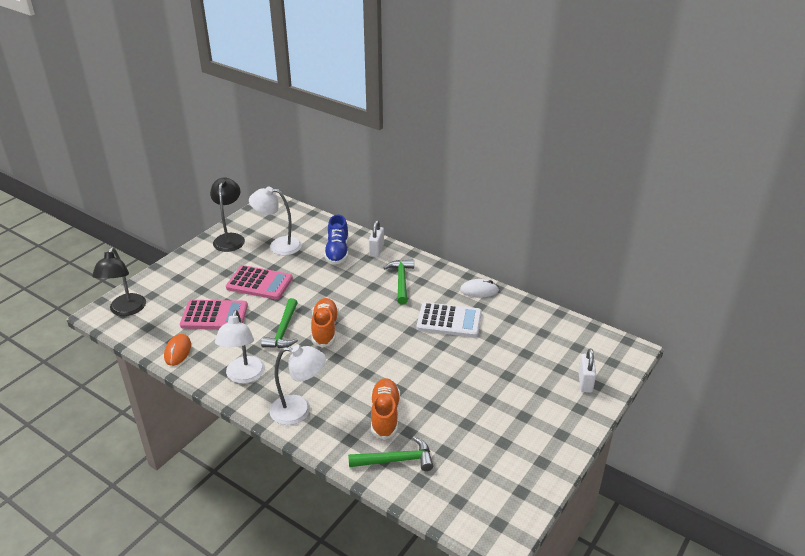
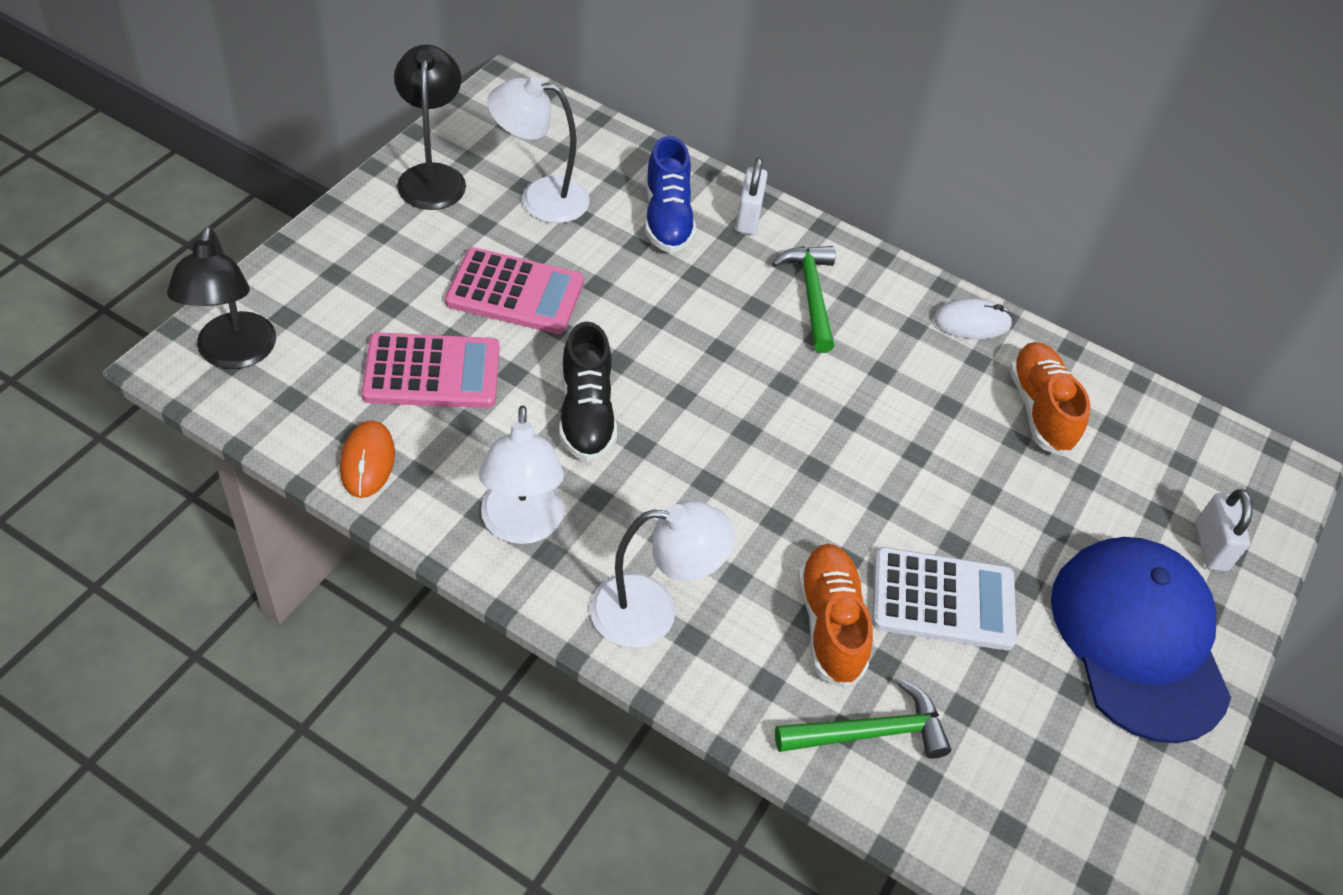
camera: 10 degrees left, 15 degrees up
(283, 330) = (586, 413): green hammer -> black shoe
(325, 329) = (672, 411): orange shoe -> orange shoe (1040, 409)
(449, 321) = (923, 395): white calculator -> white calculator (942, 600)
(540, 422) = (1138, 639): none -> blue cap

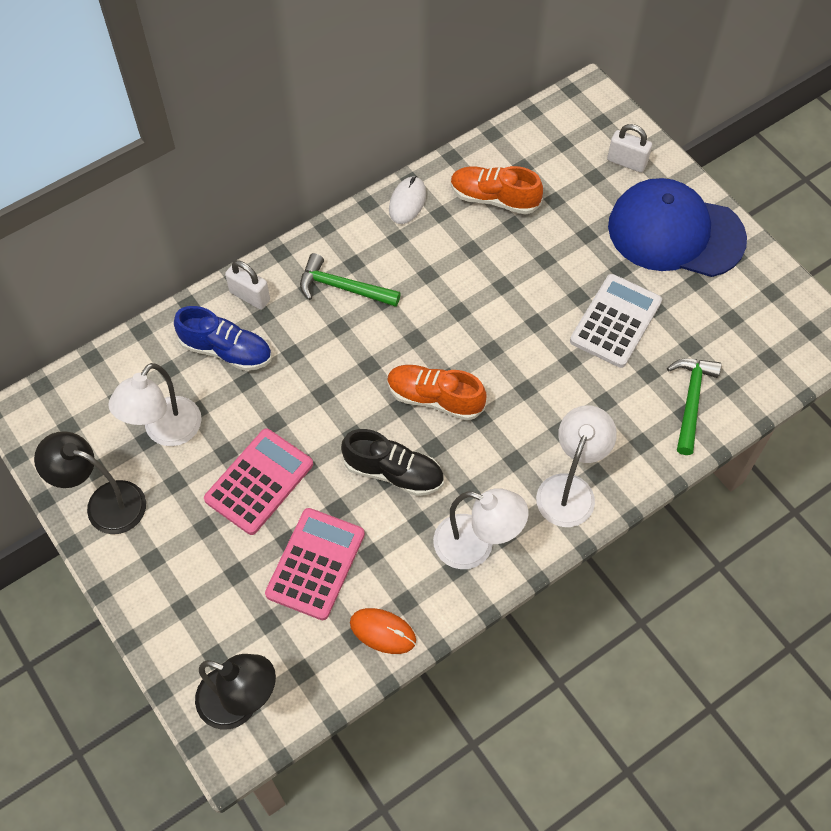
camera: 60 degrees left, 10 degrees up
(830, 623) = (611, 390): orange shoe -> orange shoe (435, 398)

